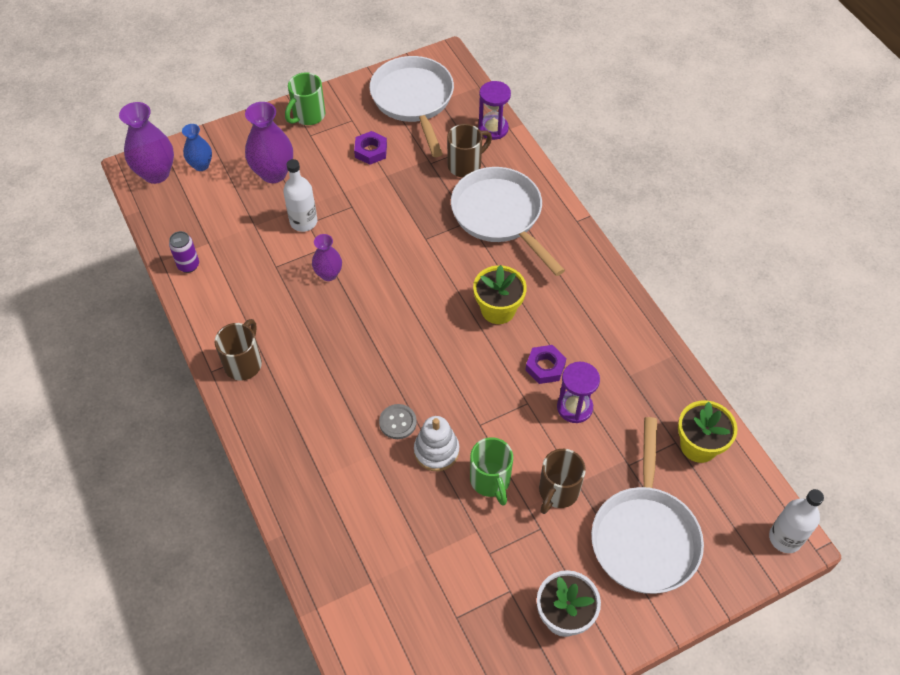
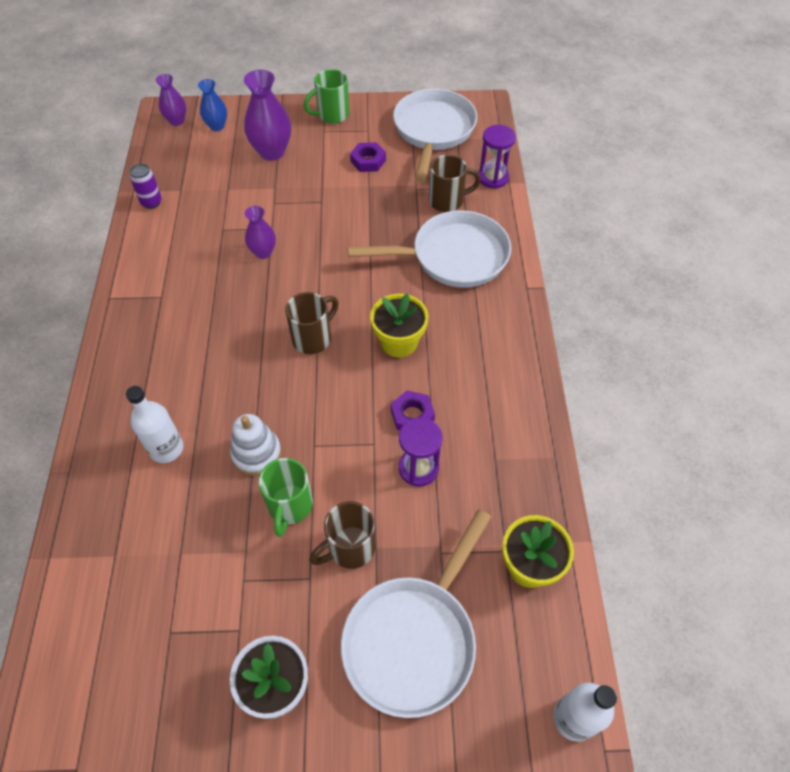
camera: 25 degrees right, 0 degrees up
(156, 173) = (177, 121): purple vase -> purple vase, size x0.60
(244, 363) = (140, 302): brown mug -> brown mug (313, 338)
(303, 222) = (271, 200): white bottle -> white bottle (166, 449)
(397, 422) = (238, 410): grey button -> none
(500, 216) = (453, 257): white pan -> white pan turned 90 degrees clockwise

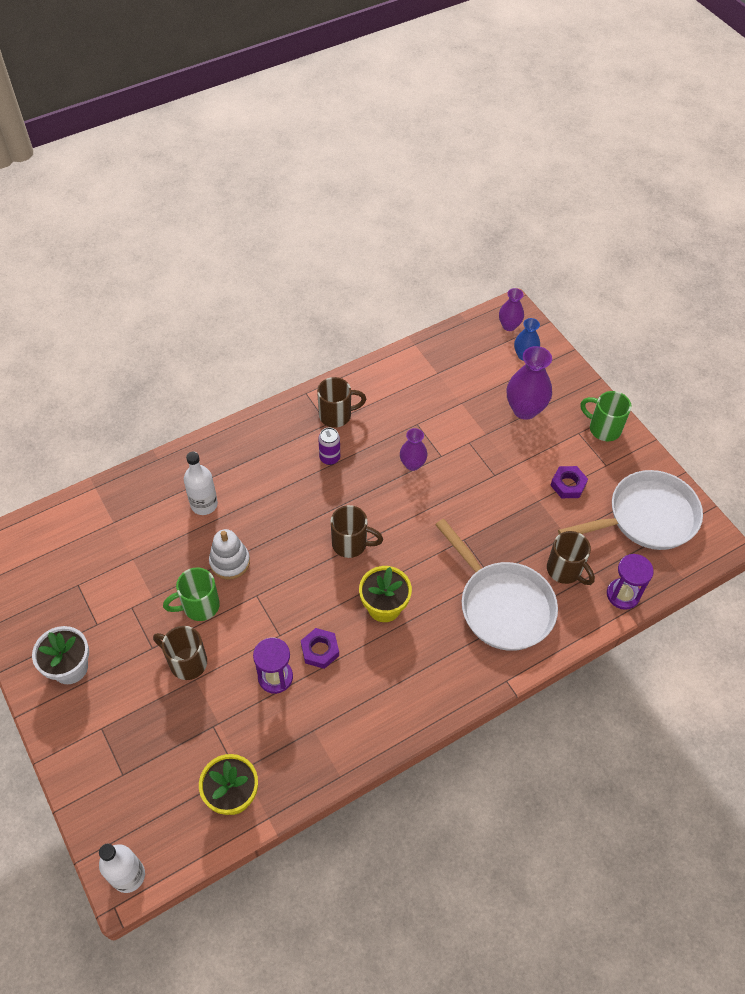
camera: 60 degrees right, 0 degrees up
(151, 202) = (411, 363): purple can -> purple can (329, 458)
(158, 285) = (336, 415): none -> brown mug
(413, 639) = (139, 738): white pan -> none

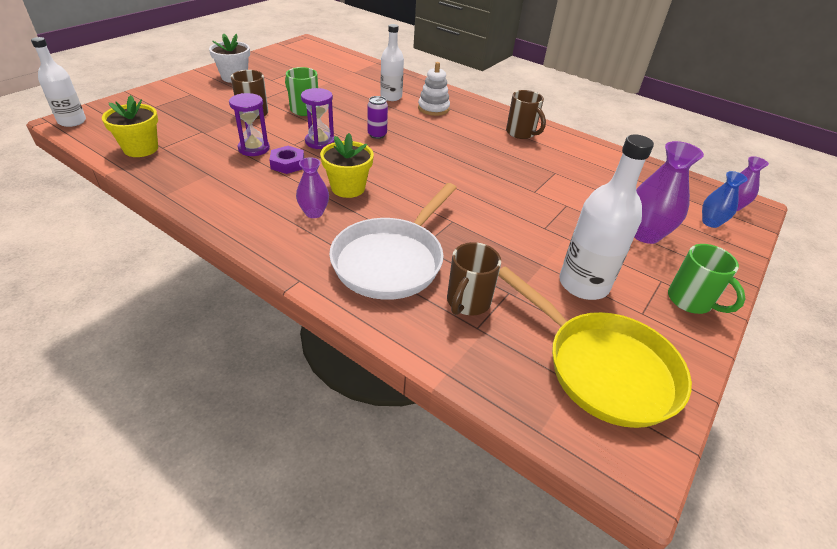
camera: 65 degrees right, 15 degrees down
(230, 562) = (348, 114): white stacking toy -> white stacking toy (433, 108)
(329, 458) = (477, 137): purple can -> purple can (377, 135)
(351, 544) = (401, 161): brown mug -> none
(412, 464) = (510, 177): purple vase -> purple vase (314, 213)
(568, 485) = (583, 284): purple nut -> white bottle
(603, 428) = (691, 301): green mug -> green mug turned 135 degrees clockwise
(623, 595) = (468, 364): purple hourglass -> purple hourglass (320, 142)
(646, 517) = (603, 368): white pan -> yellow pan

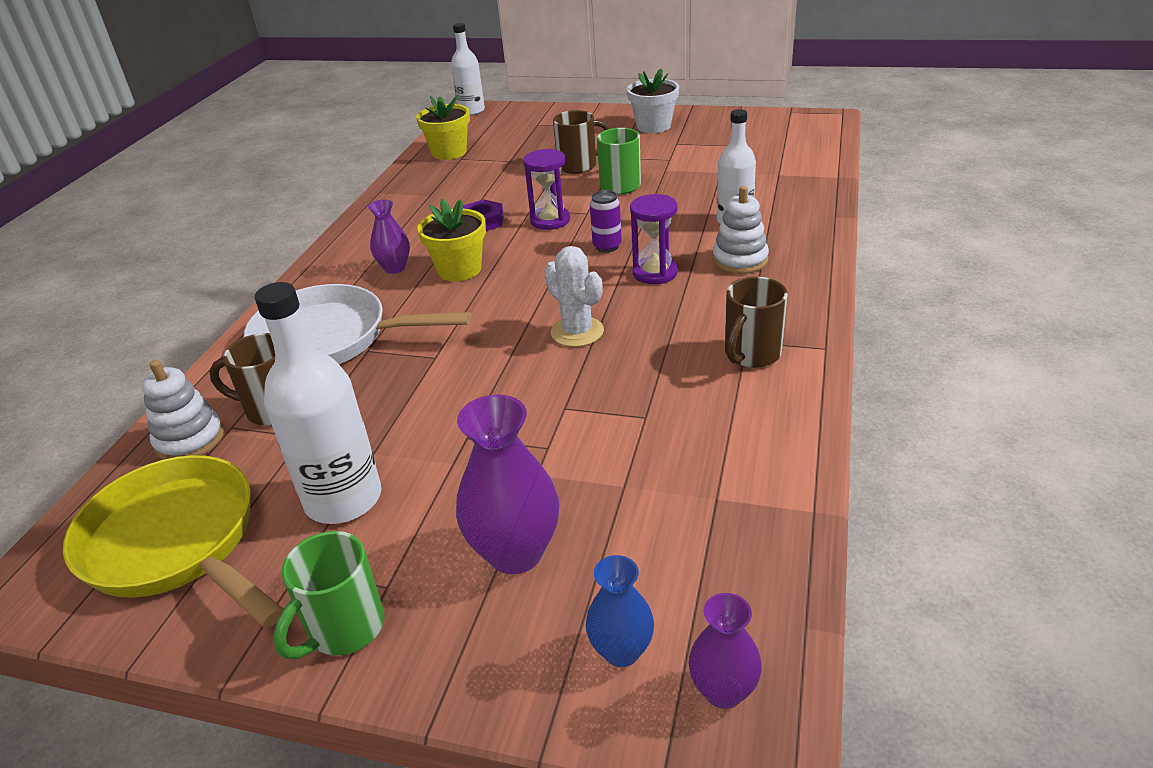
camera: 75 degrees right, 5 degrees down
(254, 148) = (498, 195): purple hourglass -> purple hourglass (655, 273)
(464, 169) = (577, 332): none -> white cactus
(482, 353) = (190, 440): none -> white stacking toy
(603, 368) = (177, 543): yellow pan -> yellow pan turned 105 degrees clockwise

